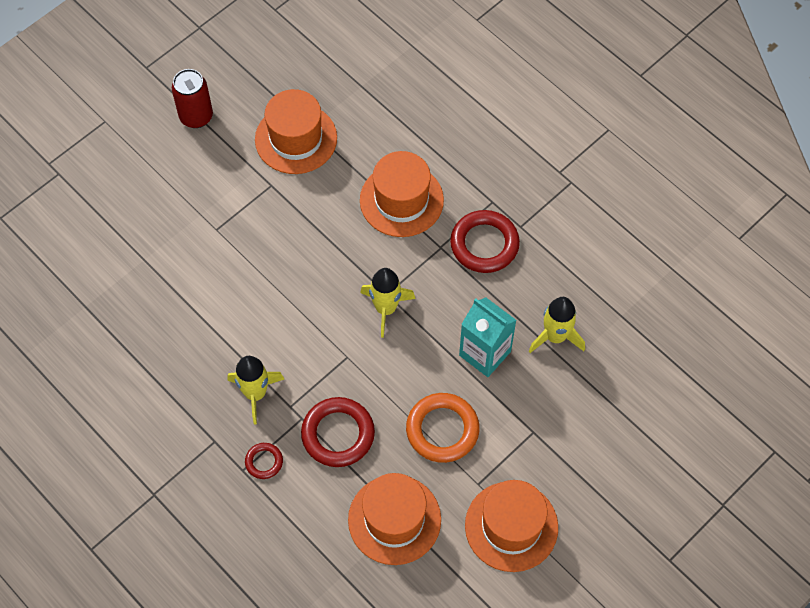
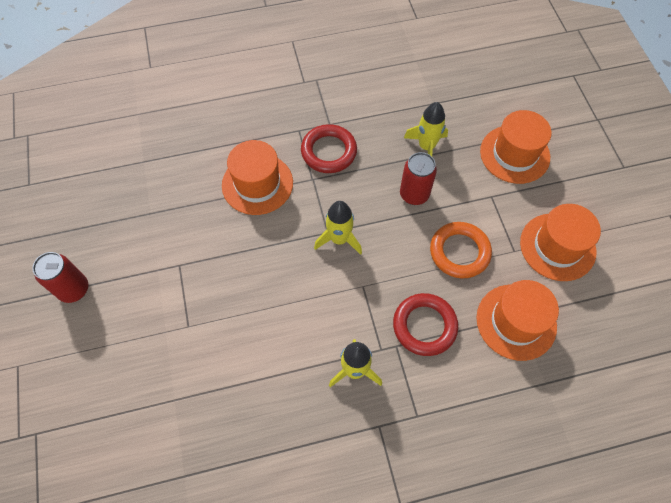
camera: 60 degrees left, 0 degrees up
(264, 462) = (418, 395): red ring -> none
(296, 139) = (152, 227): orange hat -> orange hat (514, 154)
(485, 353) = (414, 194): turquoise carton -> red can

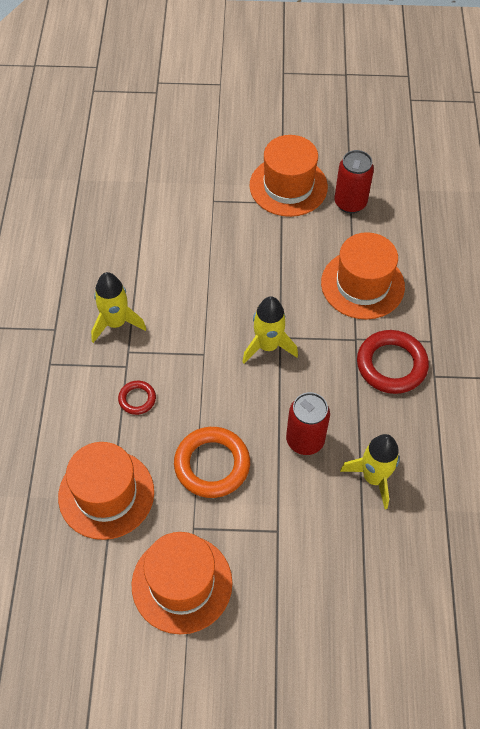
camera: 105 degrees right, 5 degrees down
(74, 289) = (281, 124): red can -> red can (350, 203)
(424, 326) = (137, 399): red ring -> red ring, size x0.52
(514, 154) = (335, 587): orange hat -> orange hat (288, 186)

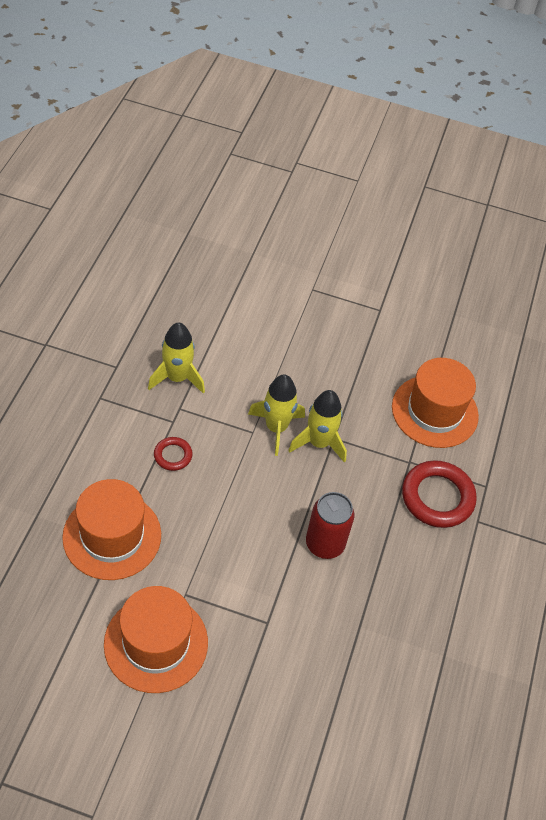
camera: 10 degrees right, 5 degrees down
(212, 465) = (224, 539): orange ring -> none
(288, 186) = (392, 296): orange hat -> none
(350, 203) = (449, 329): red can -> none
(374, 478) = (381, 601): yellow rocket -> yellow rocket (276, 428)

